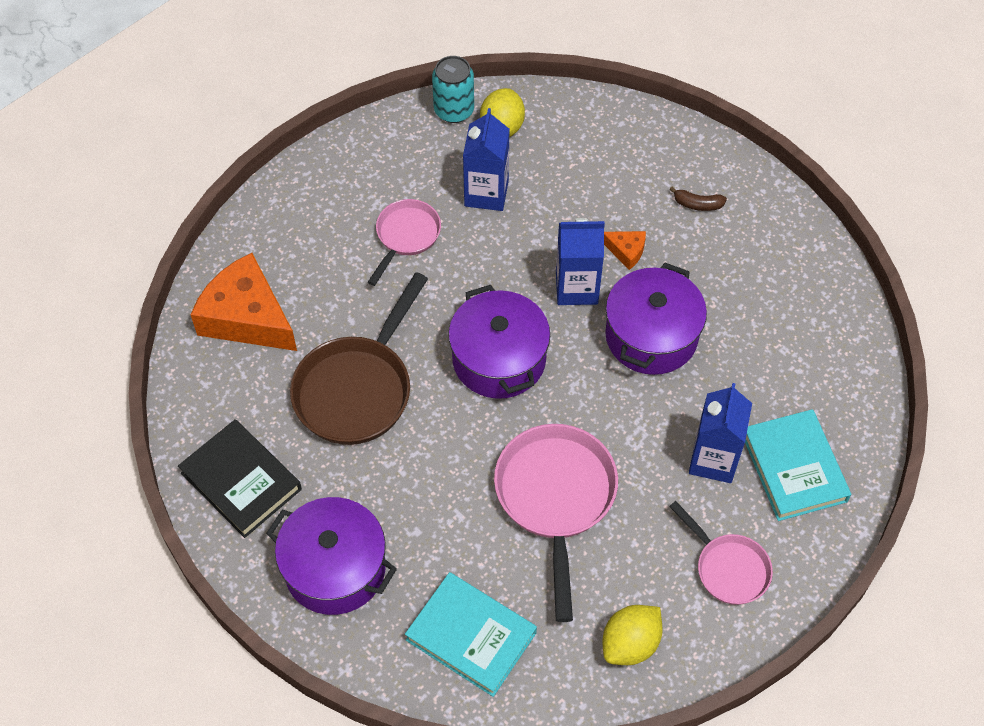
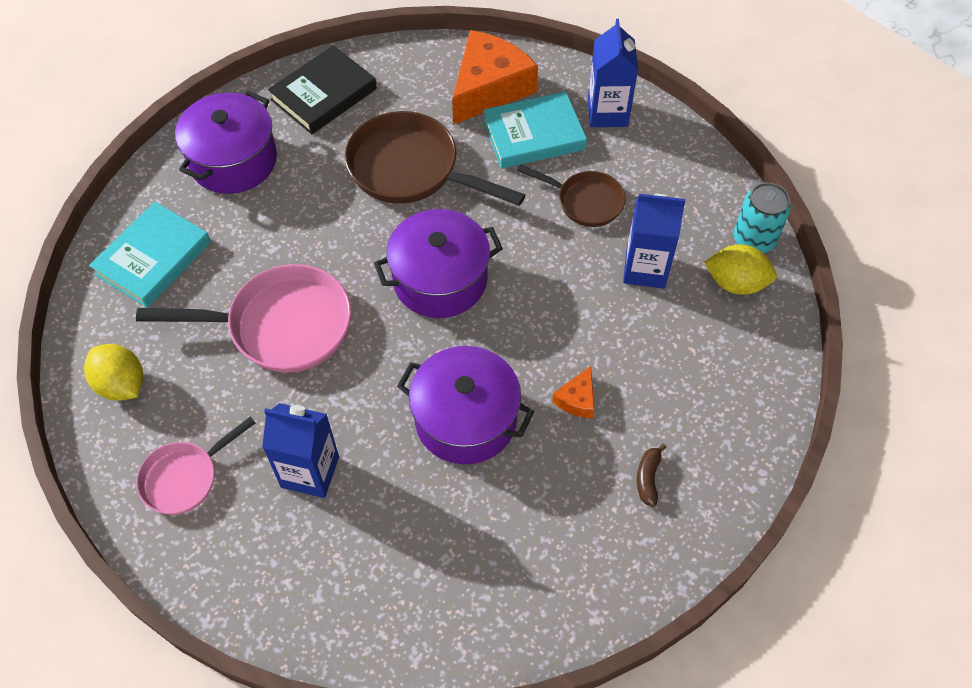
camera: 90 degrees right, 0 degrees up
(406, 236) = (585, 201): pink pan -> brown pan
(576, 288) = (527, 350): blue carton -> blue carton (607, 113)
(794, 468) = (292, 555): turquoise book -> turquoise book (533, 135)

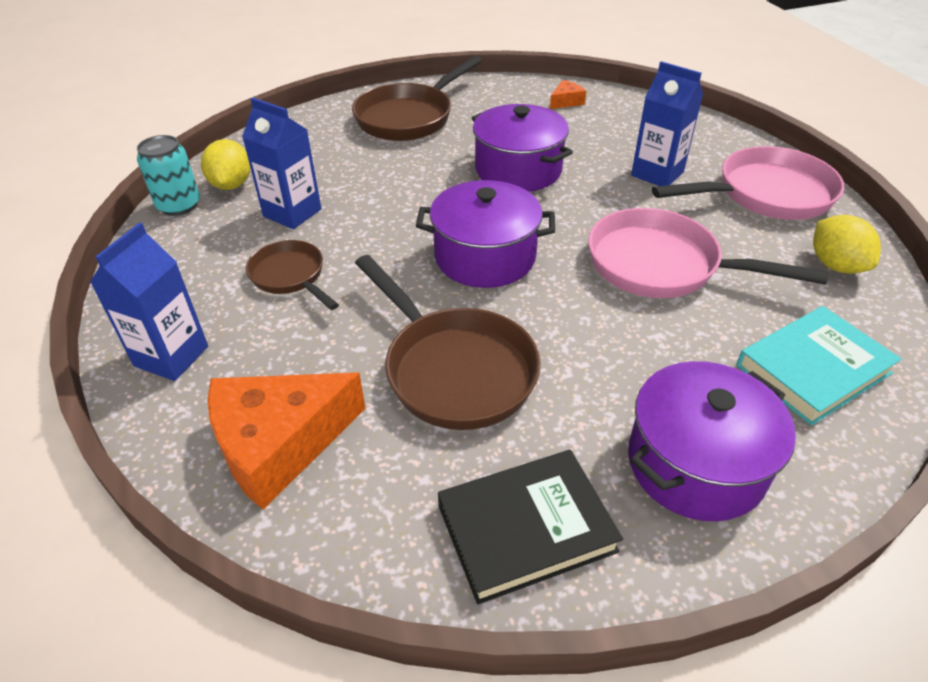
camera: 155 degrees left, 15 degrees down
(185, 477) = (766, 194): pink pan -> pink pan, size x1.71
(533, 135) = (279, 360): turquoise book -> none
(577, 399) = (424, 159): orange cheese -> orange cheese (566, 101)
(648, 478) = (409, 117): brown banana -> brown pan
(736, 283) = (231, 185): yellow lemon -> yellow lemon turned 45 degrees clockwise

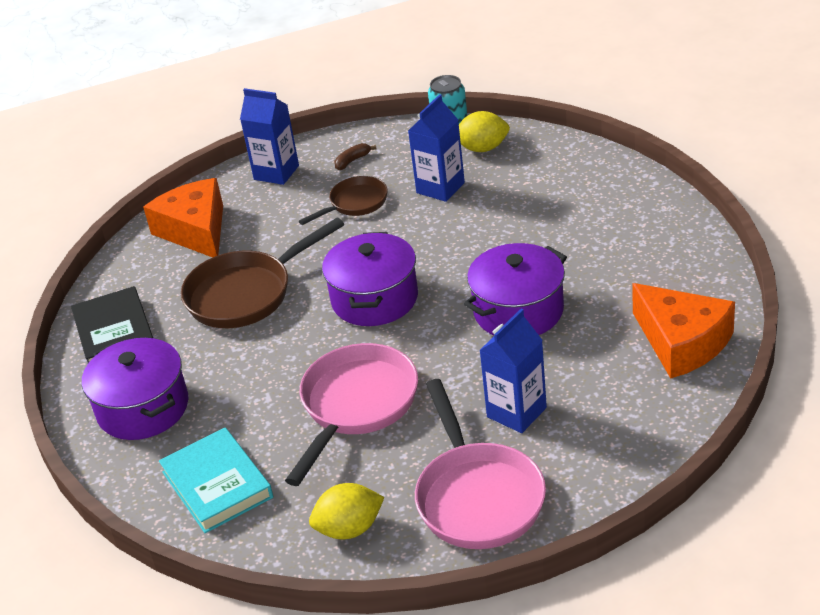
camera: 95 degrees right, 5 degrees down
(191, 281) = (352, 161): none -> brown banana
(409, 117) = (621, 228): brown pan -> none
(566, 101) = (681, 342): orange cheese -> orange cheese, size x2.27

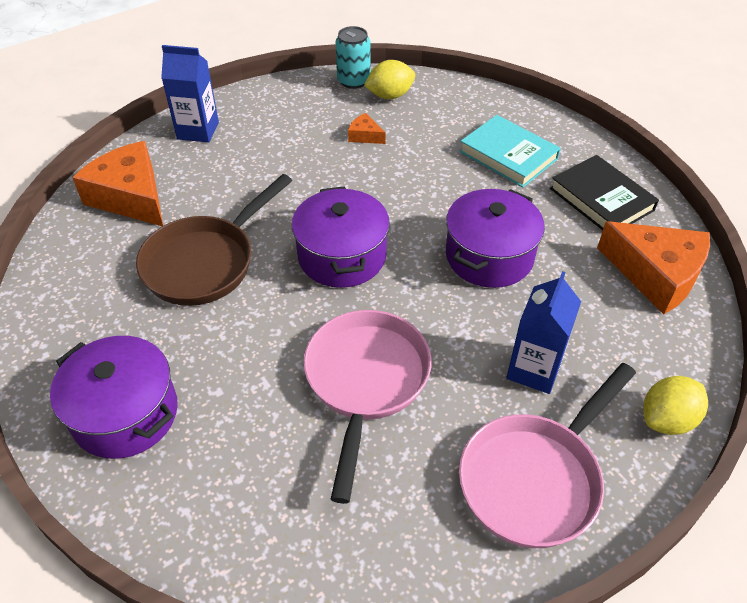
camera: 20 degrees left, 10 degrees up
(114, 333) = (69, 322): black book -> black book (601, 199)
(217, 485) = (240, 504): turquoise book -> turquoise book (508, 155)
(349, 529) = (412, 542): yellow lemon -> yellow lemon (667, 419)
(352, 161) = (270, 114): brown banana -> none
(355, 203) = (287, 157): brown pan -> none
(440, 188) = (365, 136): blue carton -> orange cheese
(477, 496) = (535, 478): pink pan -> pink pan turned 75 degrees clockwise

